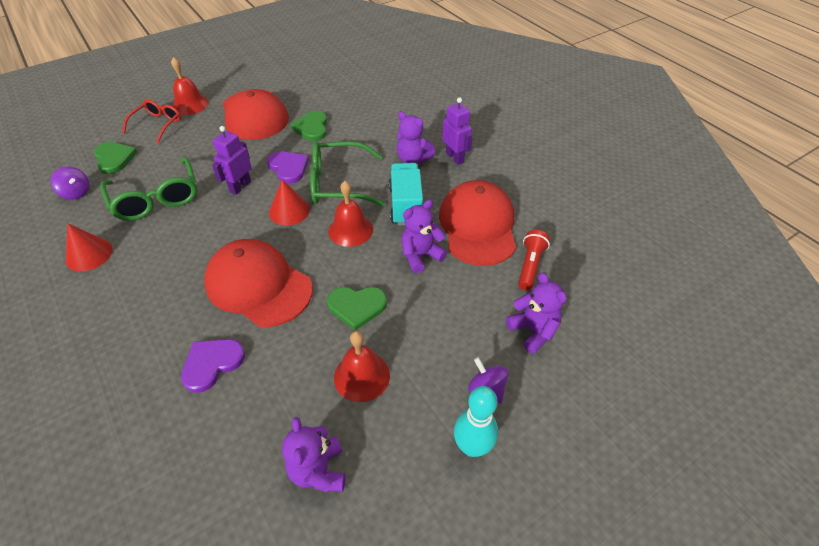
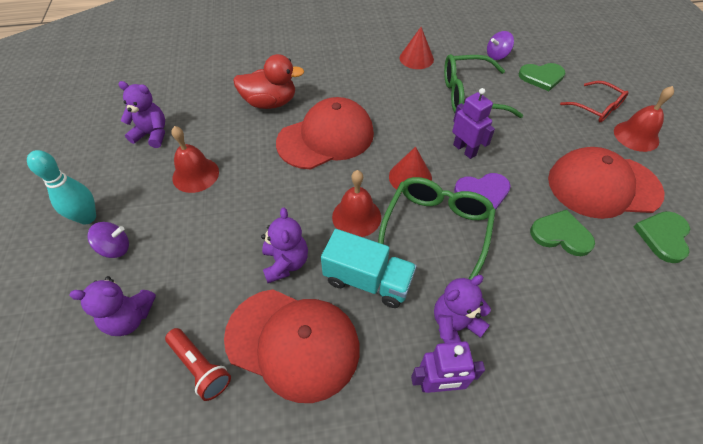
camera: 115 degrees right, 5 degrees up
(212, 364) = (270, 103): purple heart -> red duck
(356, 306) = (260, 192): green heart -> green heart (663, 236)

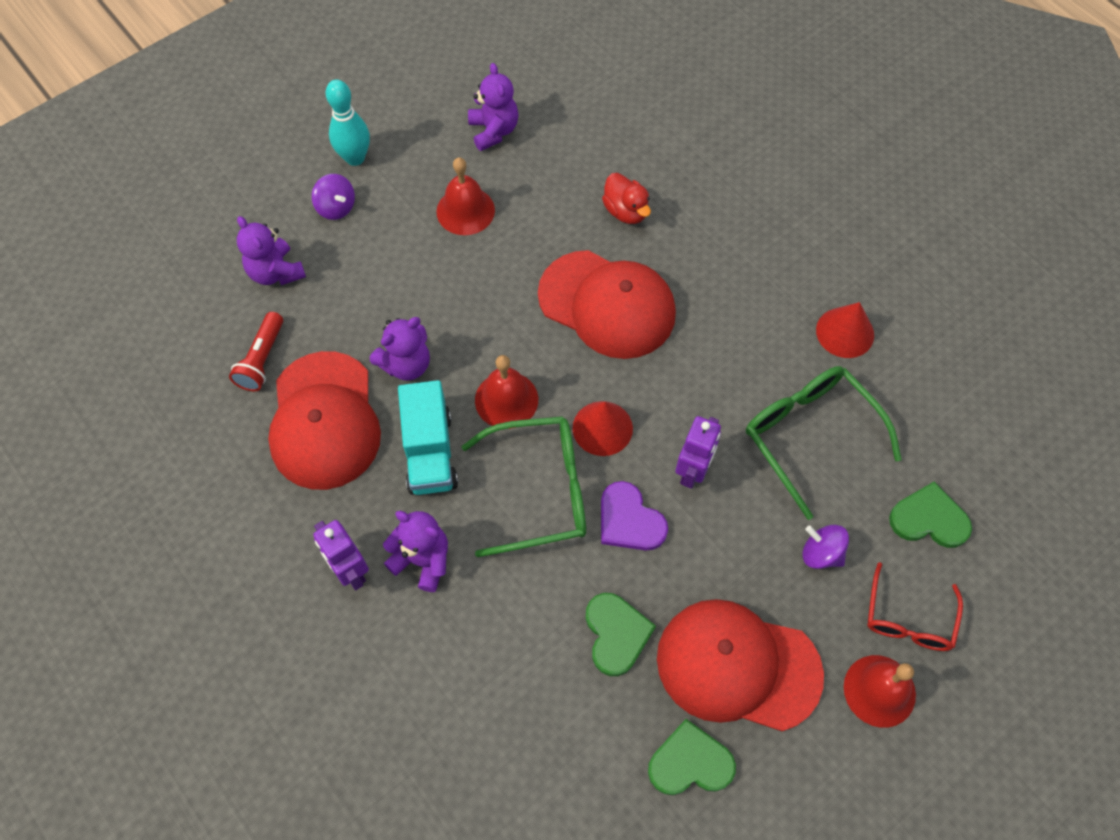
camera: 60 degrees right, 10 degrees up
(270, 103) = (626, 211): red duck -> red duck, size x0.66
(497, 55) = (937, 437): purple spinning top -> purple spinning top (821, 553)
(541, 77) = (929, 519): green heart -> green heart turned 135 degrees clockwise
(603, 186) = (737, 666): red cap -> red cap turned 45 degrees counterclockwise

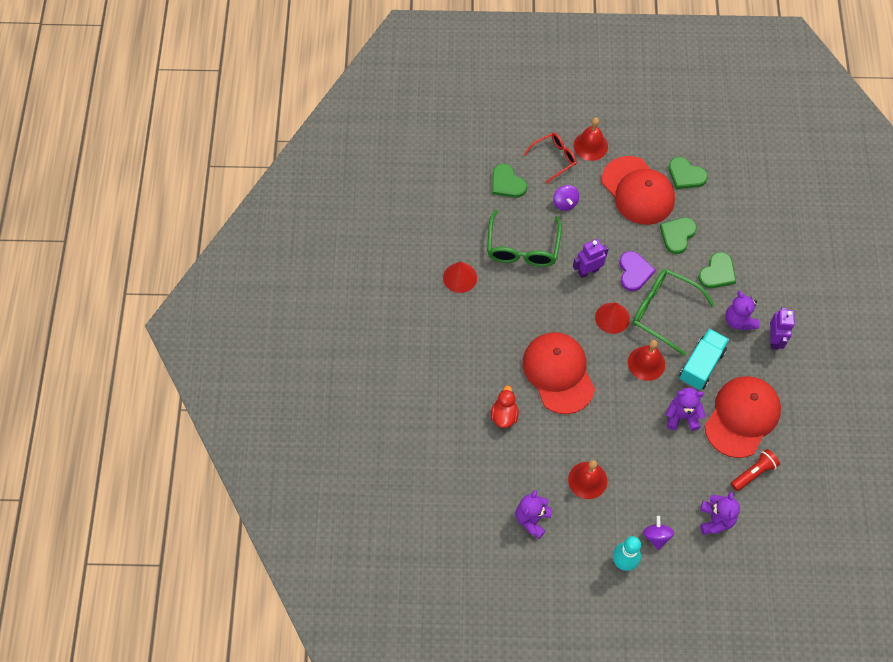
camera: 140 degrees left, 0 degrees up
(509, 616) = (717, 272): none -> green heart

